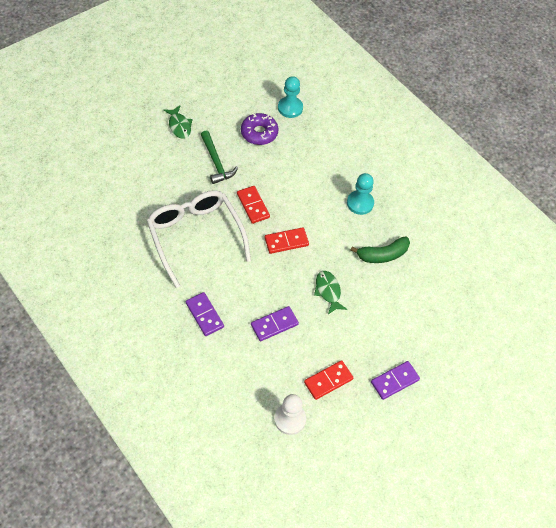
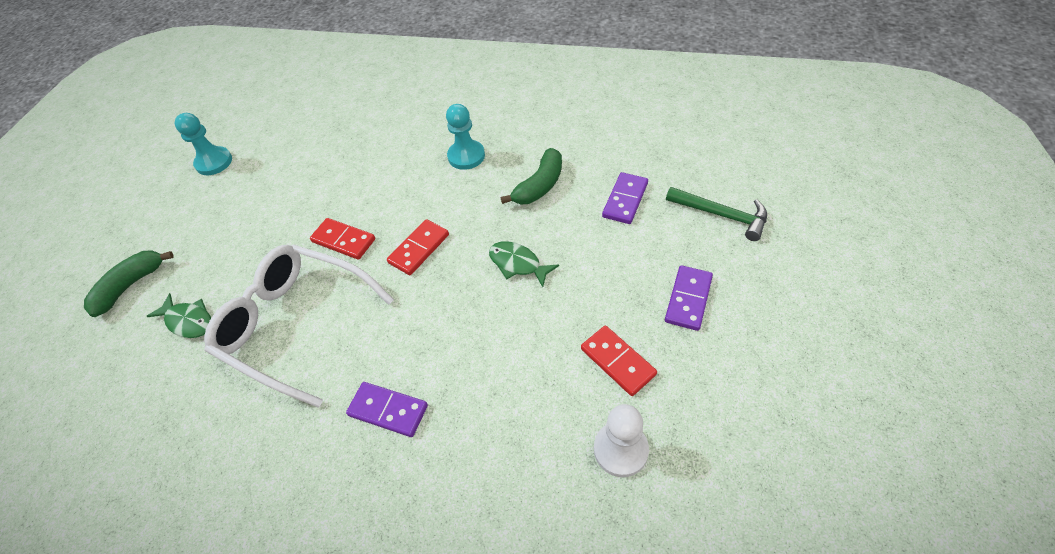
camera: 30 degrees left, 5 degrees down
(134, 150) = (130, 286): none -> green banana
(179, 126) = (176, 221): green fish -> green fish (188, 321)
(216, 162) = (257, 227): green hammer -> green hammer (721, 215)
(259, 133) = (287, 166): purple donut -> none
(274, 324) = (490, 349): purple domino -> purple domino (625, 200)
(290, 108) = (304, 123): turquoise pawn -> turquoise pawn (214, 162)
(328, 381) = (618, 361): red domino -> red domino turned 60 degrees counterclockwise

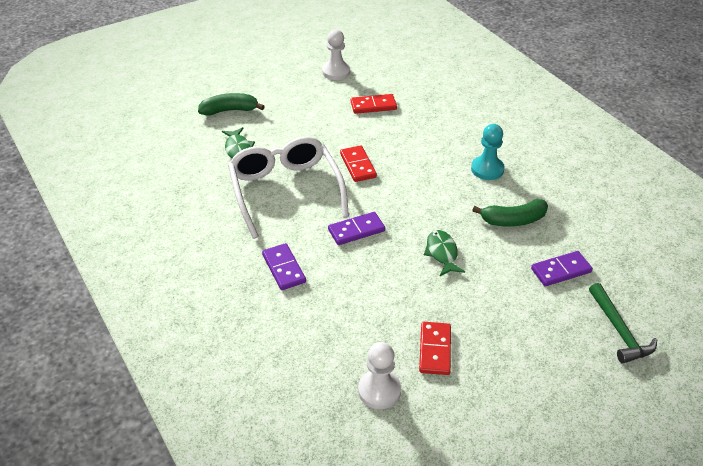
camera: 40 degrees right, 10 degrees down
(214, 162) = (336, 72): turquoise pawn -> white pawn
(419, 249) = (394, 201): red domino -> red domino (373, 106)
(688, 299) = (525, 356): purple domino -> purple domino (356, 230)

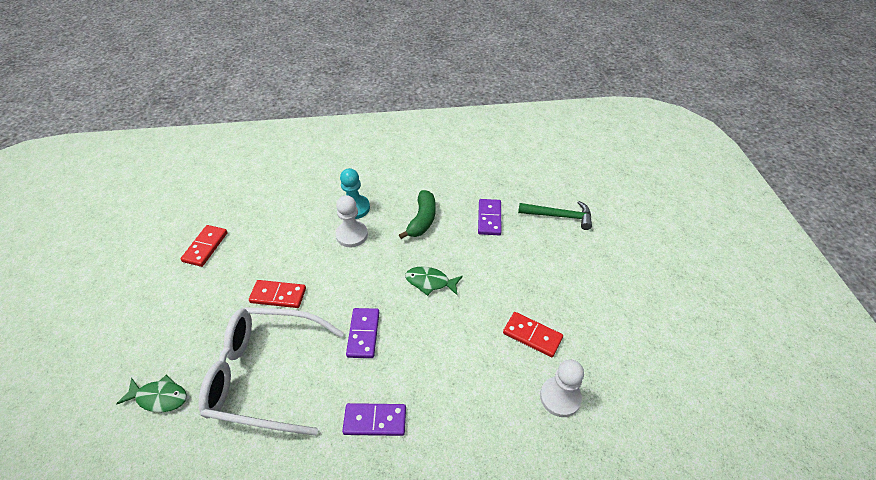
camera: 65 degrees left, 5 degrees up
(230, 110) = (84, 381): green banana -> none
(336, 72) = (124, 254): white pawn -> white pawn (352, 235)

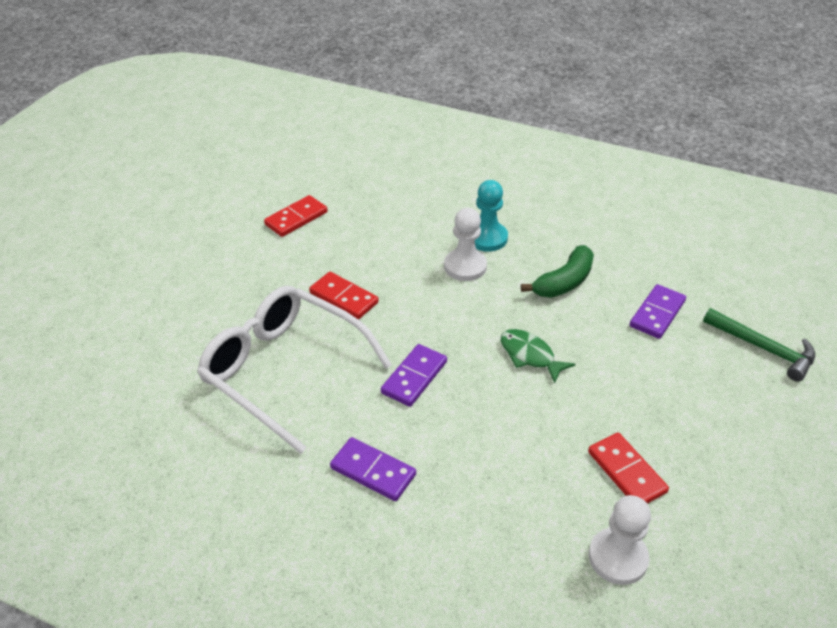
camera: 30 degrees right, 5 degrees down
(159, 397) = (172, 345): green fish -> none

